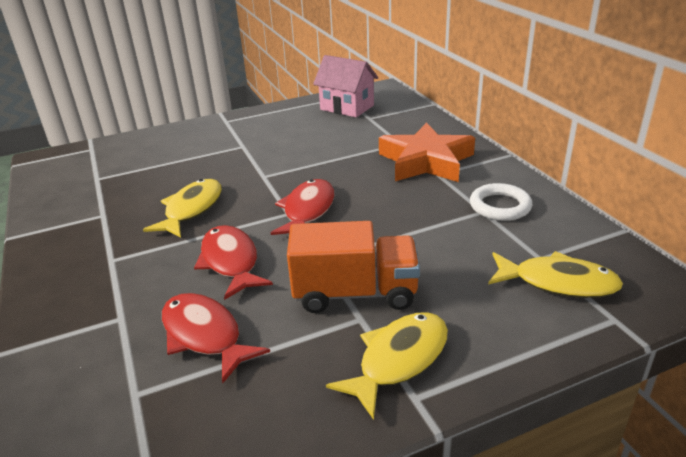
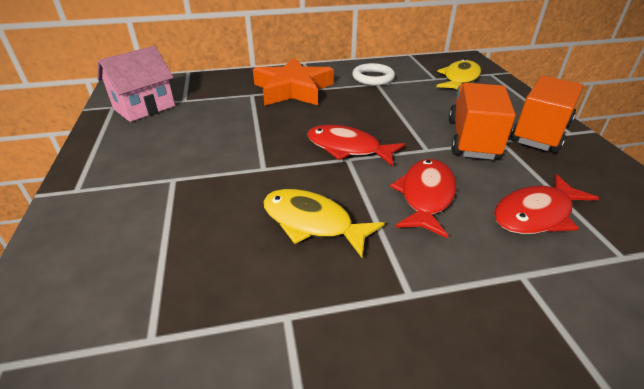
camera: 80 degrees left, 5 degrees up
(231, 262) = (425, 196): red fish -> red fish turned 120 degrees clockwise
(398, 360) = (540, 133): yellow fish -> orange truck

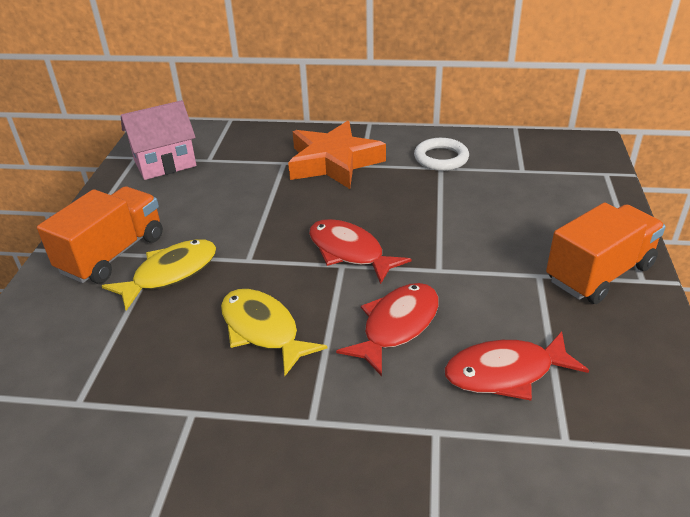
camera: 20 degrees right, 0 degrees up
(460, 79) = (555, 176): yellow fish -> yellow fish (170, 274)
(472, 139) = (503, 266): orange truck -> orange truck (113, 254)

